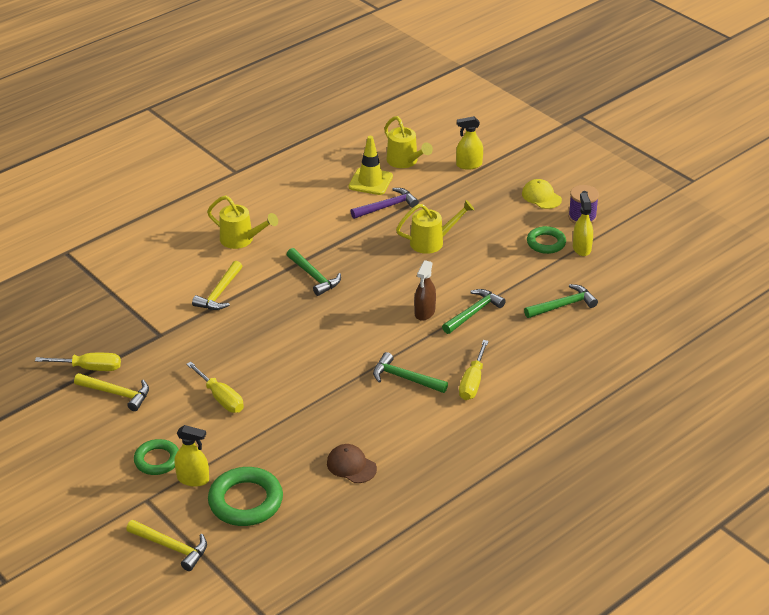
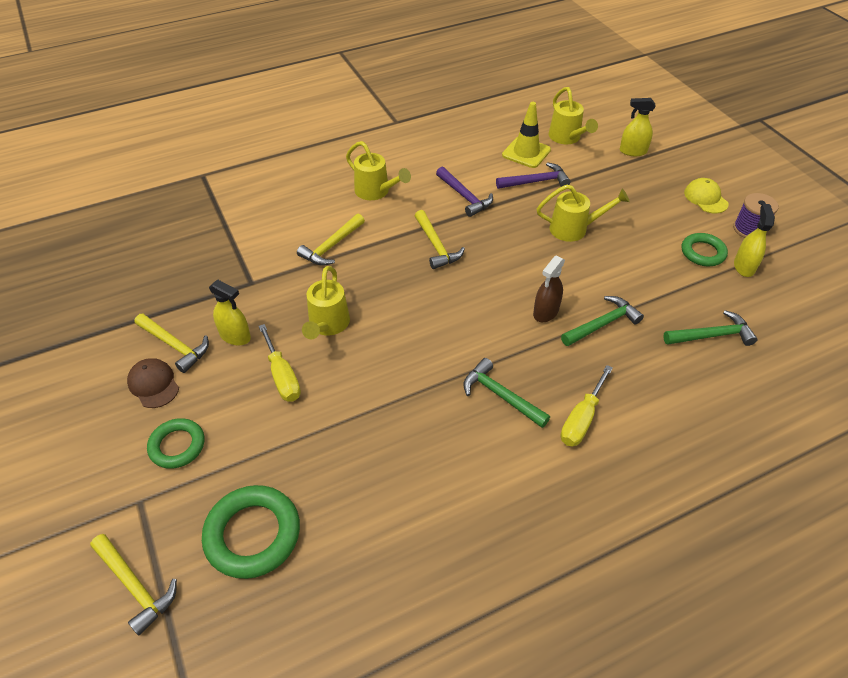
camera: 15 degrees right, 10 degrees up
(89, 368) = (162, 308): yellow screwdriver -> none
(193, 479) = (205, 484): yellow spray bottle -> yellow spray bottle (235, 336)
(243, 355) = (327, 325): none -> yellow watering can
(314, 276) = (436, 246): green hammer -> yellow hammer
(325, 230) = (464, 196): none -> purple hammer
(351, 466) = (399, 511): brown cap -> brown cap (153, 384)

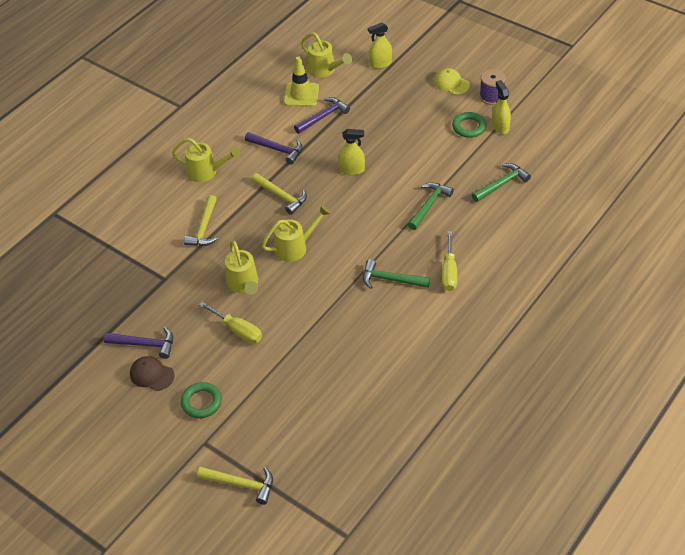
camera: 25 degrees left, 0 degrees up
(175, 346) = (144, 344): yellow hammer -> purple hammer
(235, 336) = (183, 319): yellow spray bottle -> yellow spray bottle (352, 170)
(253, 534) = (291, 426): green ring -> none
(545, 312) = (387, 213): brown spray bottle -> none
(574, 229) = (372, 144): yellow watering can -> yellow watering can (295, 247)

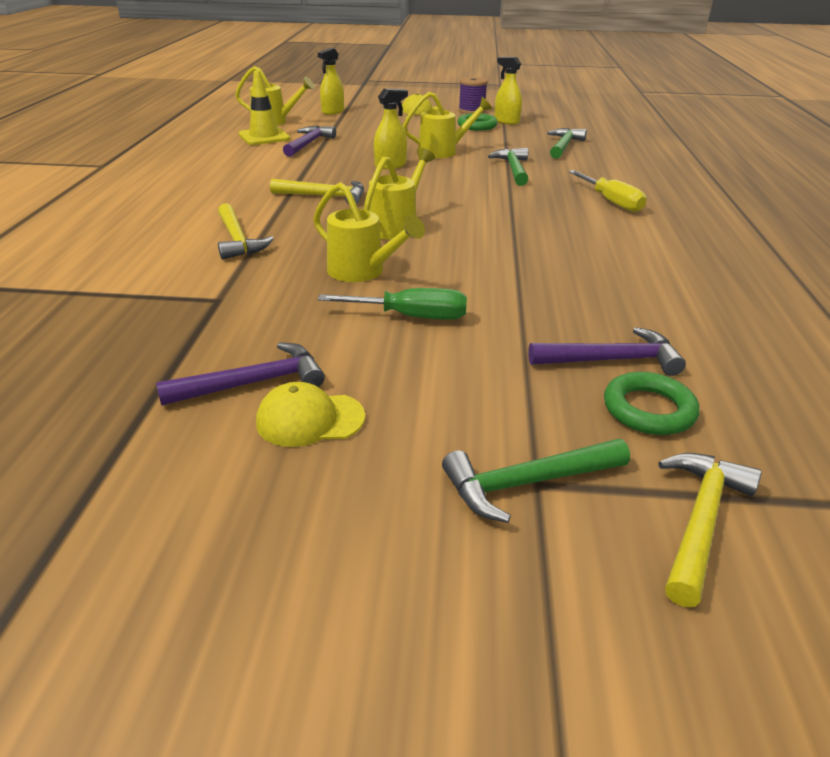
camera: 35 degrees left, 15 degrees down
(152, 375) = (310, 419): brown cap -> yellow cap
(201, 402) = (456, 423): green ring -> green ring (648, 409)
(206, 172) = (192, 200): yellow watering can -> yellow watering can (443, 151)
(238, 330) = (411, 317): yellow screwdriver -> green screwdriver
(241, 484) = (700, 521): yellow hammer -> yellow hammer turned 45 degrees counterclockwise
(277, 150) = (277, 169): purple hammer -> purple hammer (611, 360)
(391, 279) = (556, 221): green hammer -> green hammer (527, 483)

